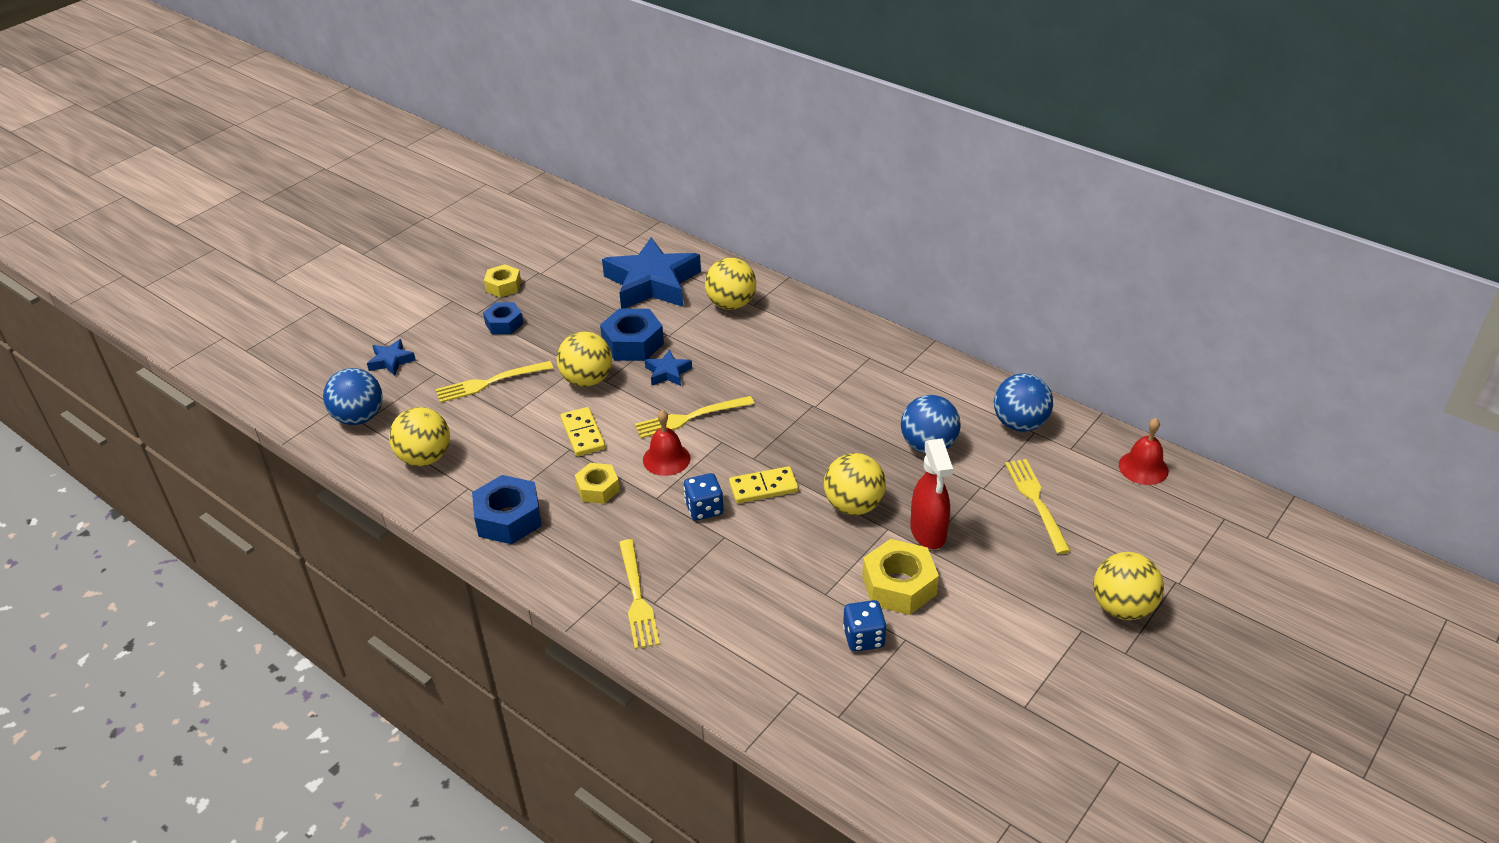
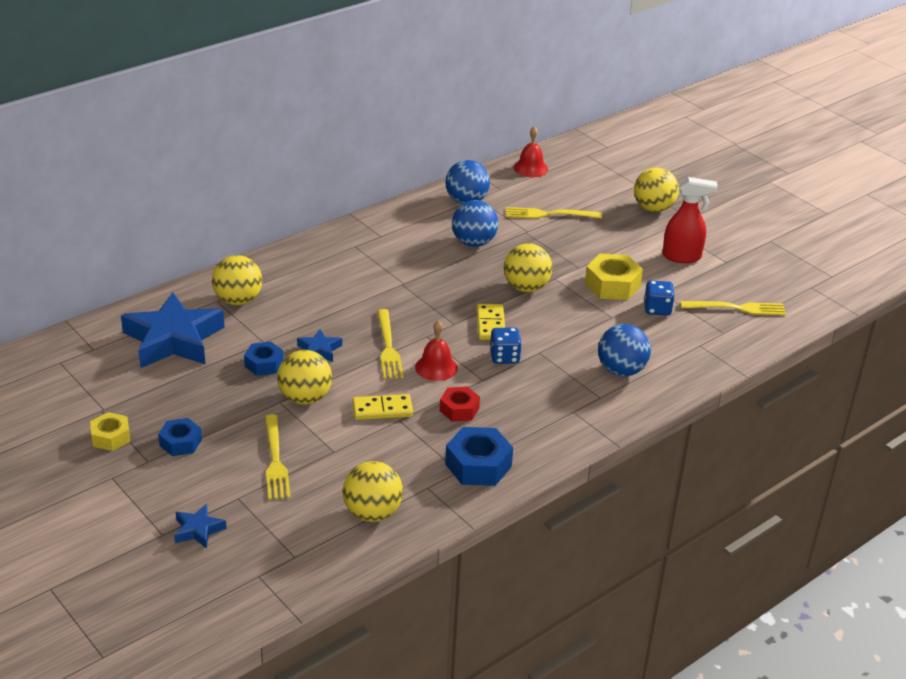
camera: 80 degrees left, 5 degrees down
(359, 417) = (285, 558): blue ball -> blue ball (621, 370)
(598, 489) = (459, 409): yellow nut -> red nut
(633, 343) = (264, 364): blue nut -> blue nut, size x0.63
(637, 598) = (594, 404): yellow fork -> yellow fork (738, 308)
(928, 533) = (565, 262): red spray bottle -> red spray bottle (682, 257)

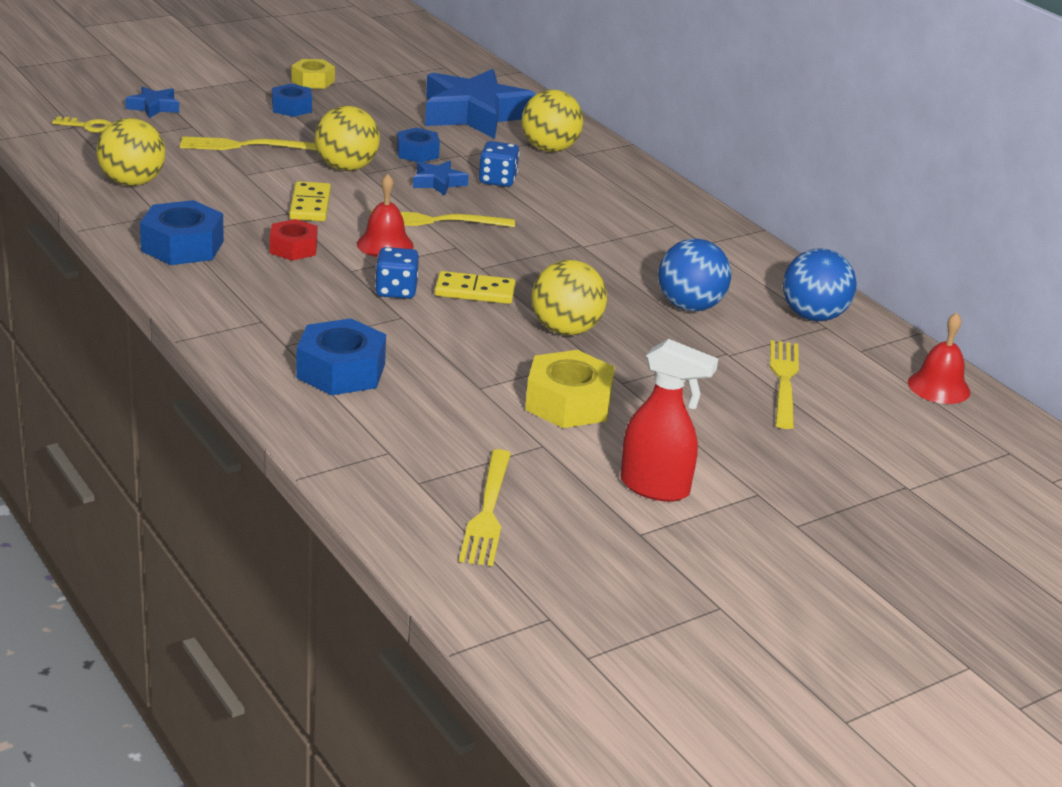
camera: 95 degrees right, 5 degrees down
(256, 565) = (88, 126): none -> yellow key
(621, 370) = (341, 371): blue ball -> blue nut
(653, 208) = (822, 489): yellow ball -> none
(657, 309) = (495, 431): blue dice -> blue dice (497, 180)
(682, 257) = (655, 488): red spray bottle -> red spray bottle turned 75 degrees counterclockwise

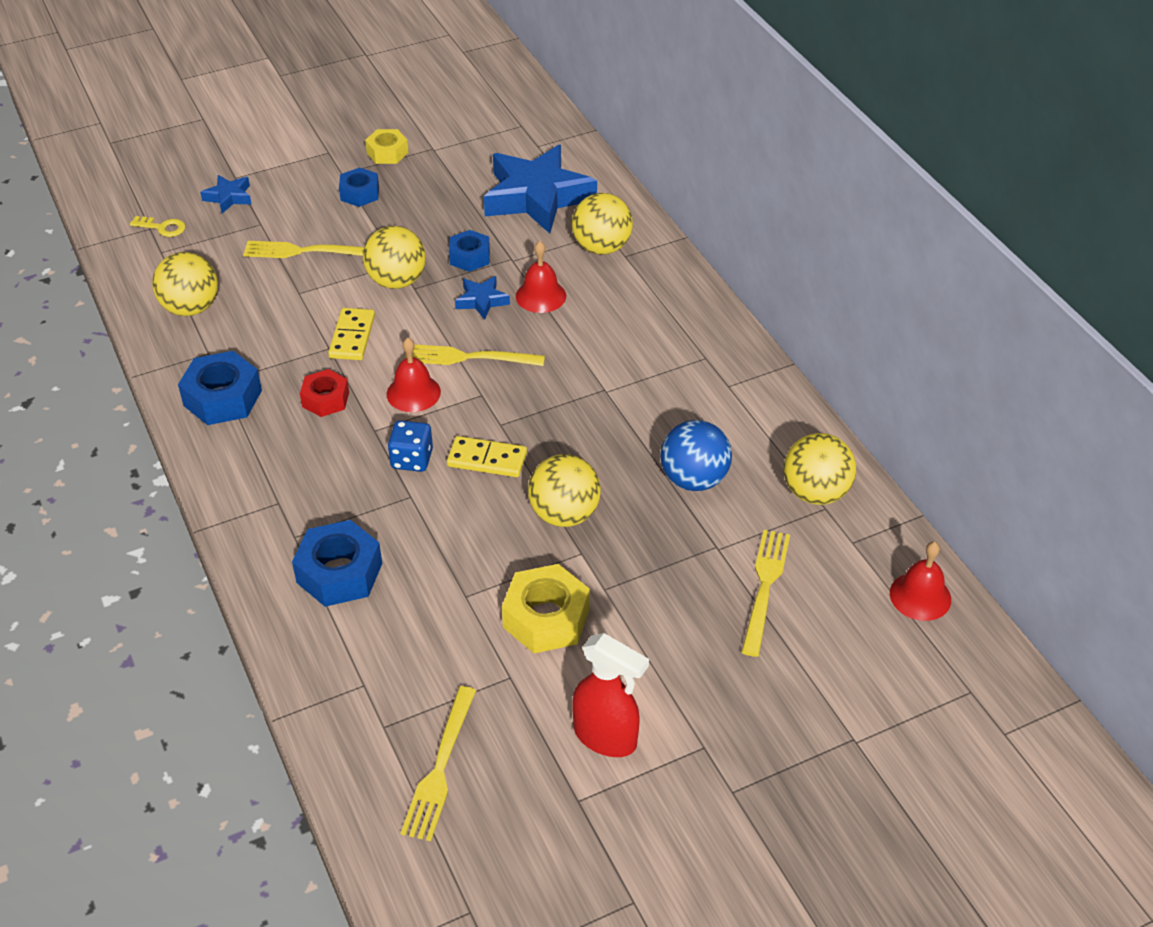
camera: 10 degrees right, 15 degrees up
(497, 180) = (541, 296): blue dice -> red bell
(813, 316) = (815, 493): blue ball -> yellow ball

